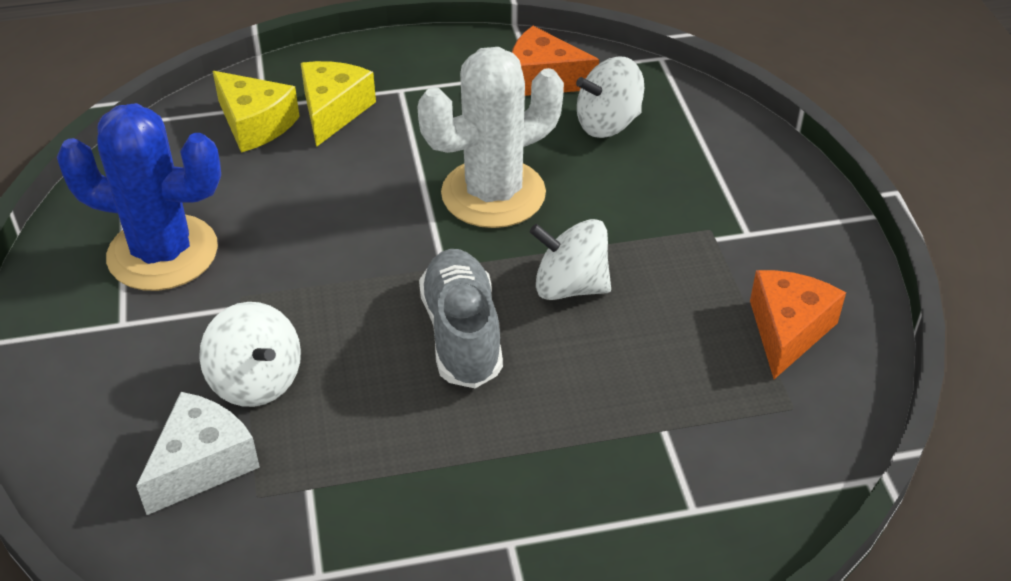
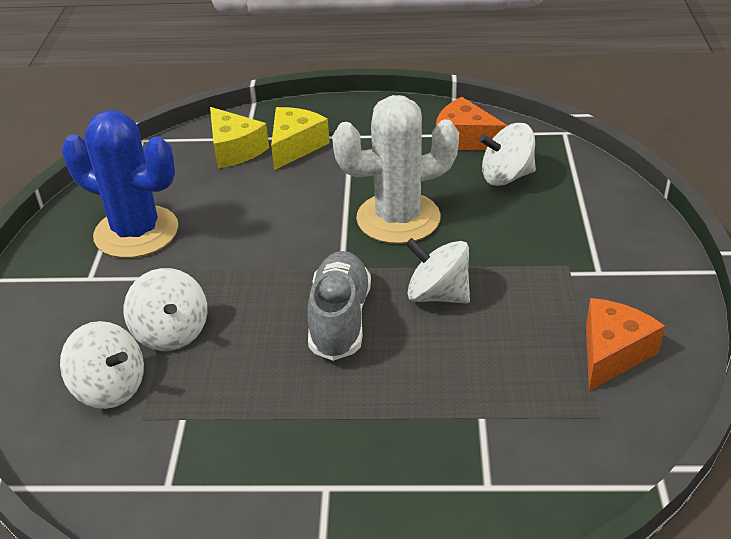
camera: 15 degrees right, 5 degrees down
(202, 464) = (110, 388): white cheese -> white spinning top

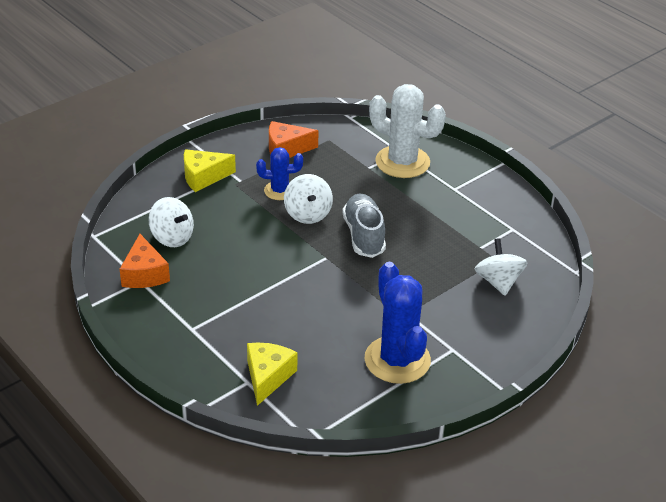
camera: 135 degrees left, 0 degrees up
(171, 332) = (444, 286): white spinning top -> none
(295, 146) = (232, 348): yellow cheese -> yellow cheese (203, 177)
(340, 320) = (364, 236): grey shoe -> grey shoe turned 120 degrees clockwise
(398, 218) = (260, 259): white cactus -> white cactus (402, 162)
(513, 295) = (279, 191): none -> blue cactus

